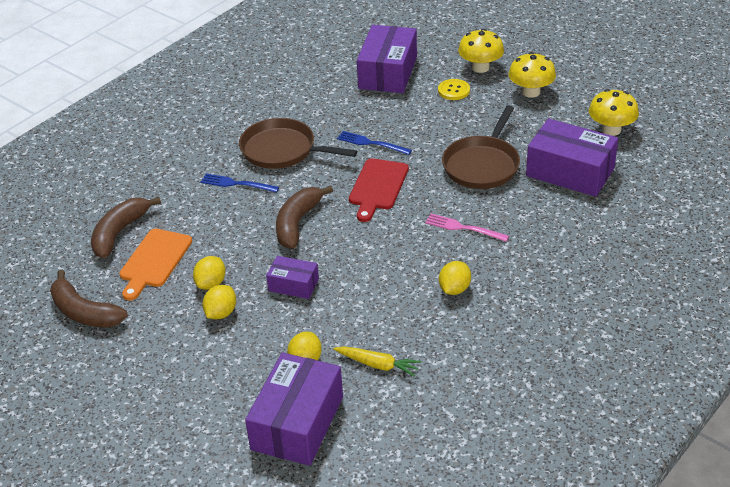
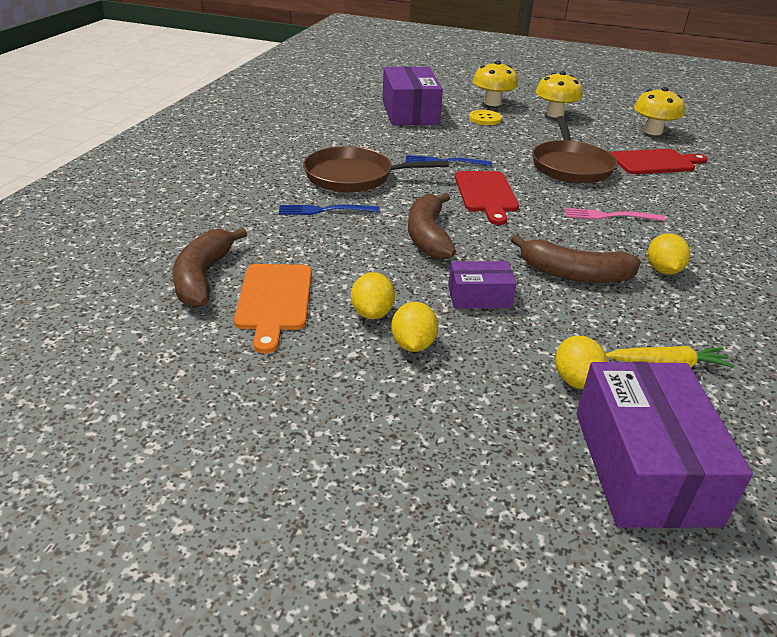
camera: 25 degrees left, 5 degrees down
(84, 312) = (207, 382): brown banana -> brown banana (574, 274)
(570, 172) = (655, 162): purple box -> red cutting board

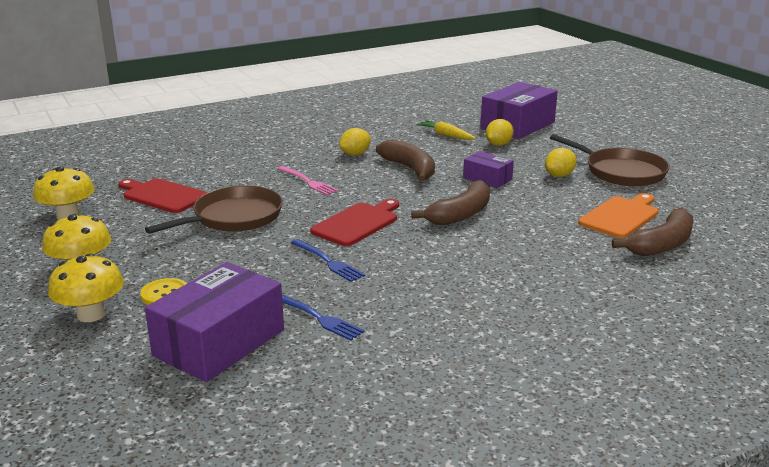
camera: 135 degrees left, 10 degrees down
(324, 210) = (514, 258): blue fork -> blue fork (319, 318)
(353, 177) = (441, 279): brown pan -> brown pan (621, 172)
(372, 313) = (564, 192): yellow lemon -> none

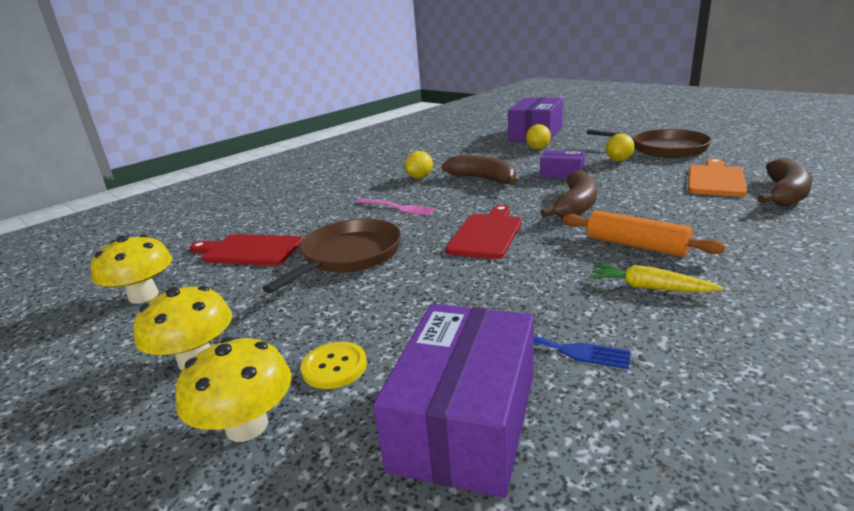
camera: 15 degrees left, 0 degrees up
(328, 262) = (498, 279): blue fork -> none
(446, 135) = (485, 150): yellow carrot -> yellow carrot (649, 288)
(465, 260) = (636, 245): none -> orange rolling pin

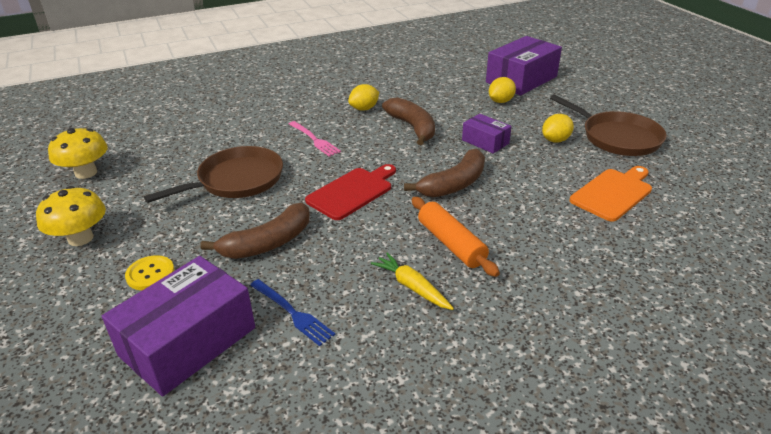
camera: 20 degrees right, 10 degrees up
(247, 426) = (74, 297): yellow mushroom -> none
(249, 250) = (177, 152): red cutting board -> none
(785, 194) = (653, 231): brown banana -> brown banana (268, 243)

